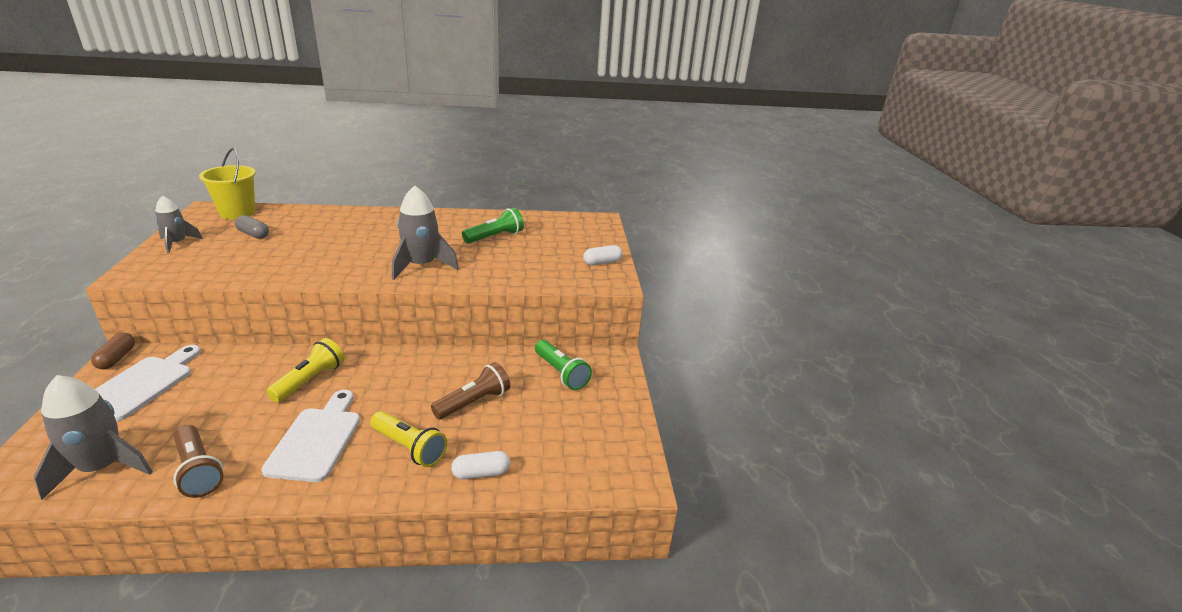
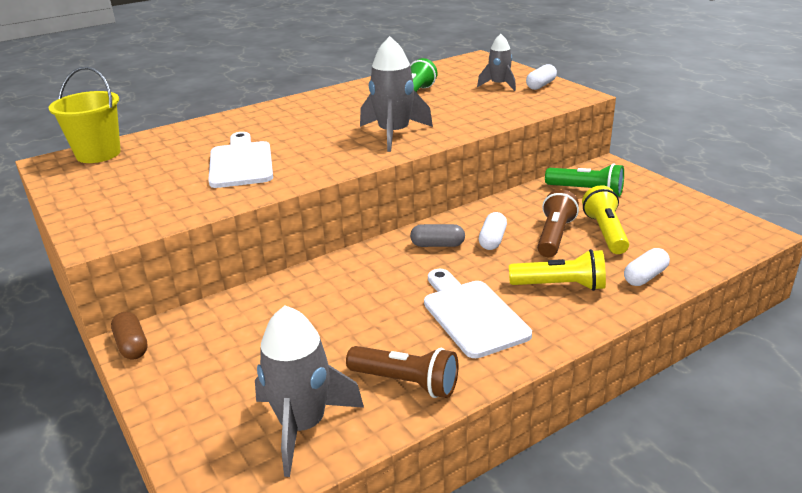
camera: 25 degrees left, 0 degrees up
(142, 384) = (209, 352): white cutting board -> white cutting board (241, 162)
(177, 243) = (87, 198): grey rocket -> grey rocket (499, 85)
(253, 234) = (162, 164): grey capsule -> grey capsule (437, 245)
(310, 380) = (381, 279): yellow flashlight -> yellow flashlight (605, 232)
(426, 384) = (492, 240): none -> white capsule

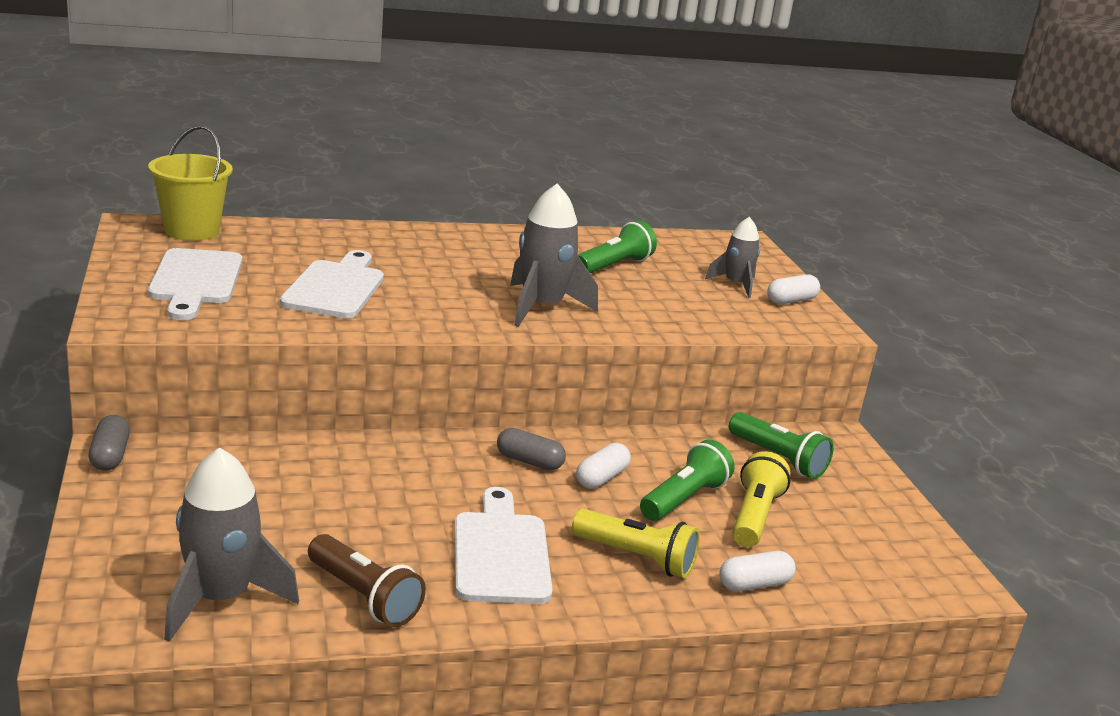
camera: 15 degrees right, 5 degrees down
(131, 189) = (195, 281): none -> white cutting board
(132, 345) = (110, 455): brown capsule -> grey capsule
(554, 236) = (683, 499): brown flashlight -> green flashlight

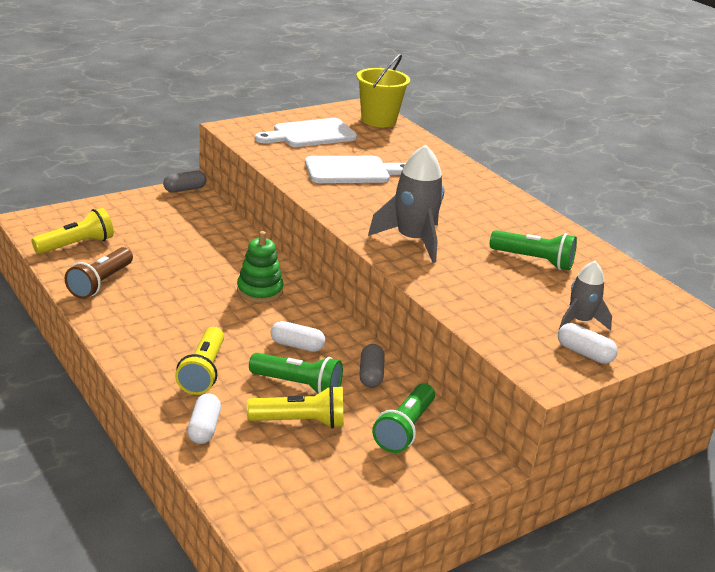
camera: 70 degrees right, 5 degrees up
(220, 598) = (76, 245): grey rocket -> yellow flashlight
(461, 470) = (260, 290): none -> green stacking toy
(500, 552) = (174, 319): white cutting board -> none
(529, 461) = (293, 314): grey capsule -> grey capsule (371, 375)
(754, 584) = (204, 428): white capsule -> white capsule turned 45 degrees clockwise

